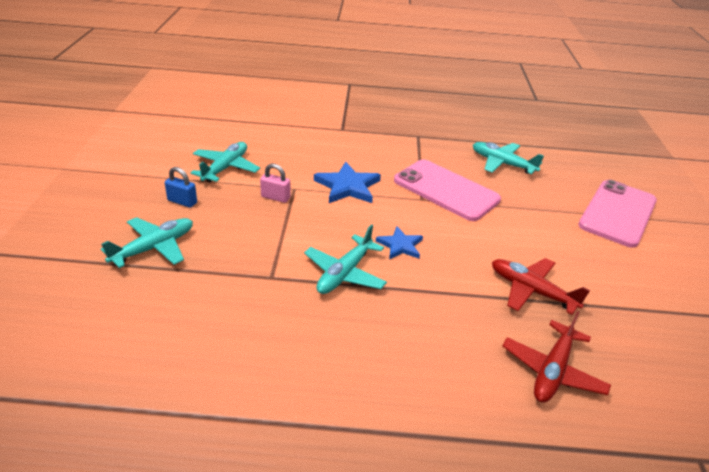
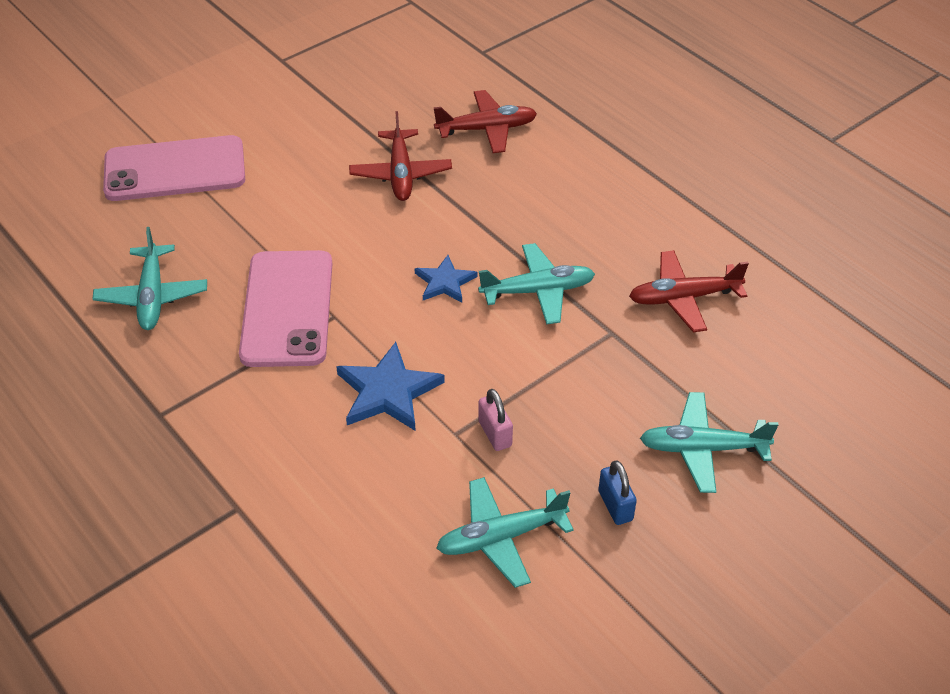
camera: 130 degrees left, 10 degrees up
(247, 330) = (683, 298): none -> red plane

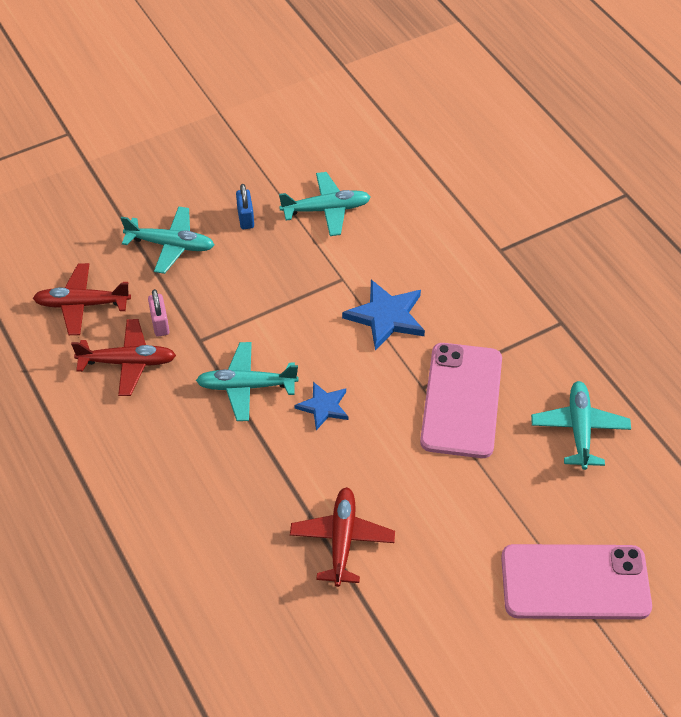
camera: 170 degrees left, 5 degrees up
(487, 129) = (239, 590): red plane -> red plane (82, 304)
(495, 434) = (313, 275): pink padlock -> pink padlock (160, 323)

